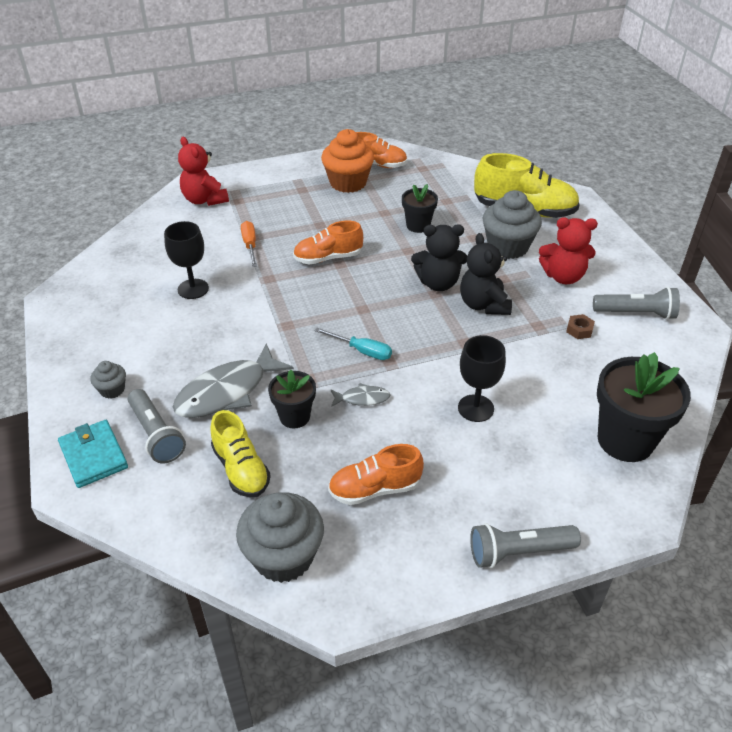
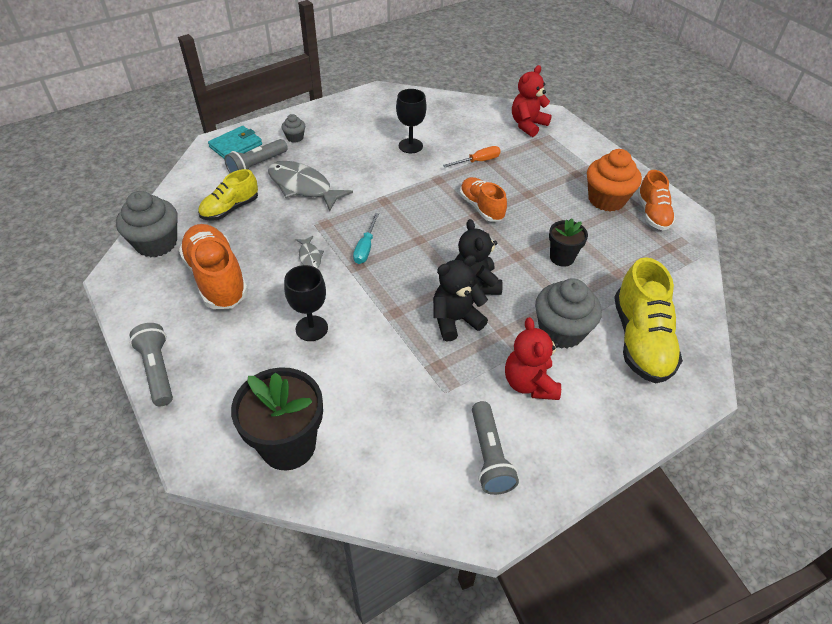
camera: 75 degrees right, 5 degrees up
(294, 416) = (284, 224): black flower pot -> none
(375, 489) = (217, 278): orange shoe -> orange shoe, size x1.58
(579, 330) = (442, 401): brown nut -> none

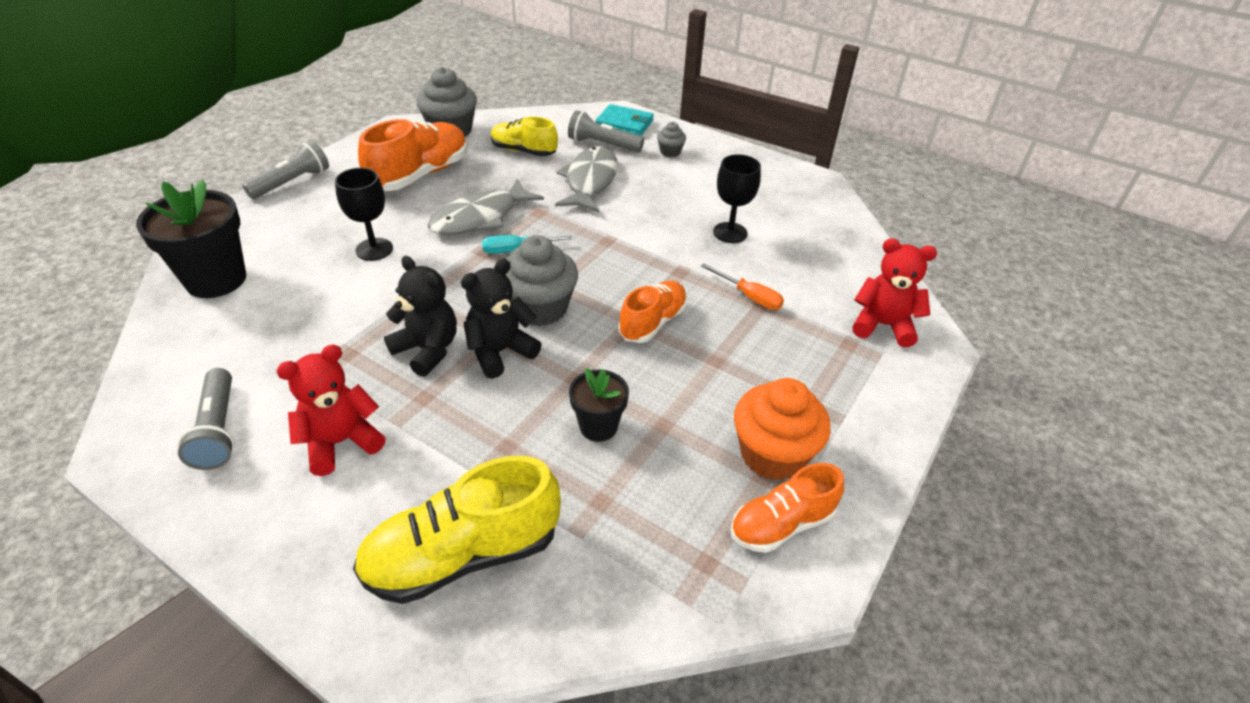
camera: 65 degrees right, 5 degrees down
(310, 257) = (480, 218): grey fish -> grey fish, size x2.10
(489, 456) = (218, 430): grey flashlight -> grey flashlight turned 75 degrees counterclockwise
(561, 331) = (447, 455): grey cupcake -> grey cupcake (540, 308)

